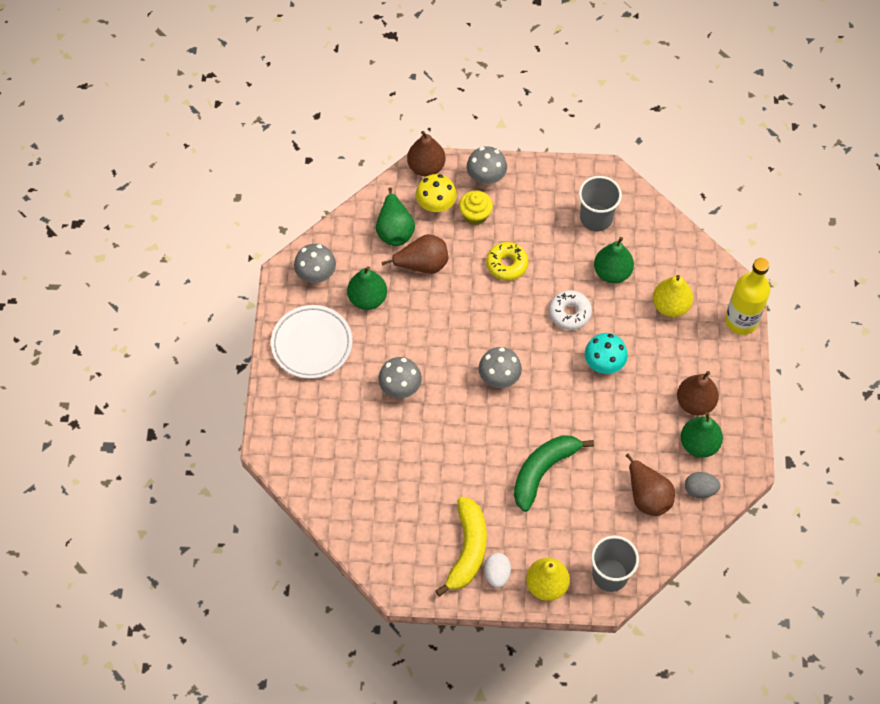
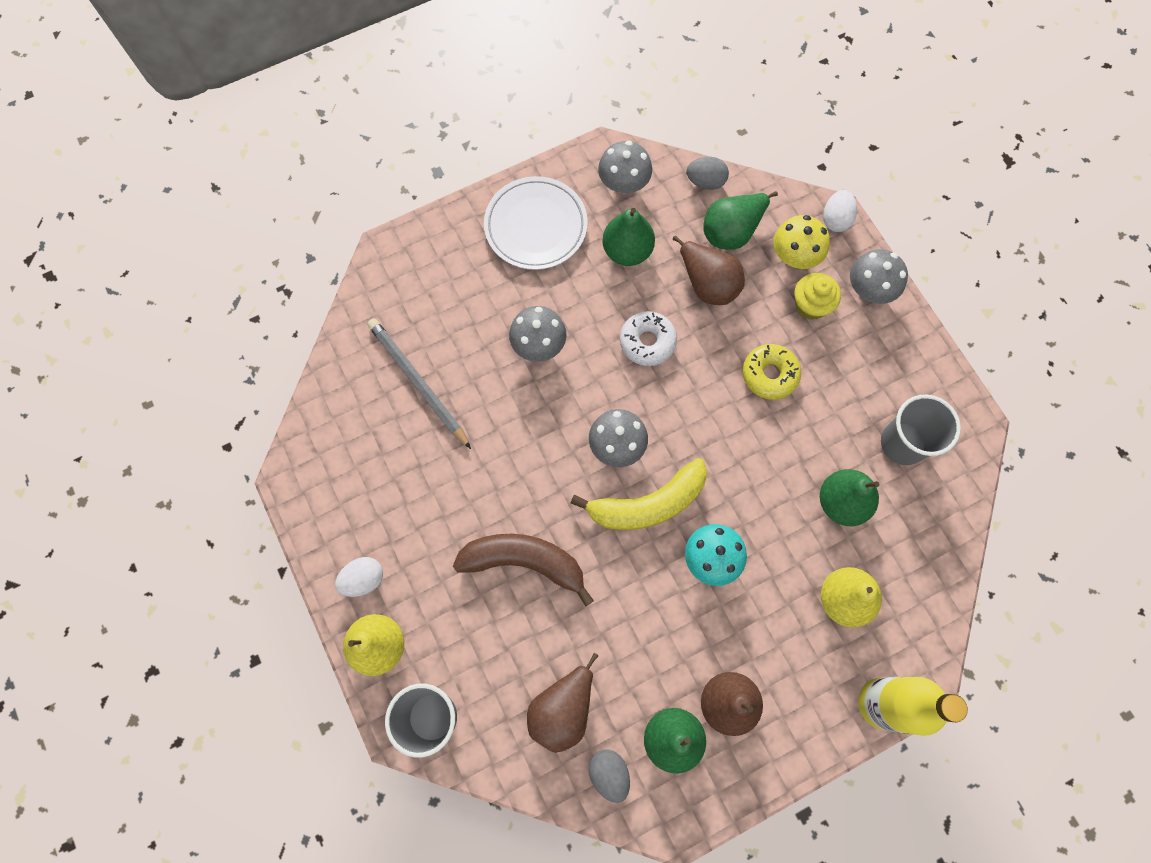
camera: 60 degrees right, 10 degrees up
(348, 225) = (705, 182): none -> grey egg
(379, 475) = (418, 382): none -> grey pencil
(426, 167) = (835, 219): brown pear -> white egg
(467, 550) = (377, 529): yellow banana -> yellow banana (647, 504)
(543, 471) = (524, 562): green banana -> brown banana
(570, 313) = (752, 481): white donut -> white donut (647, 342)

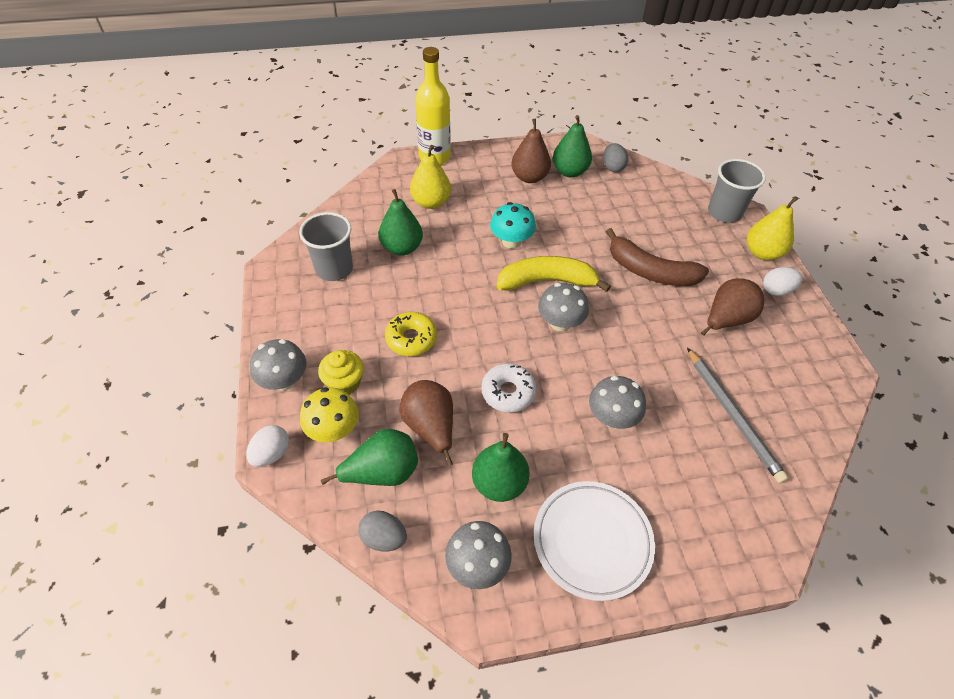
camera: 165 degrees left, 20 degrees down
(563, 709) = (636, 197): brown pear -> brown pear (726, 320)

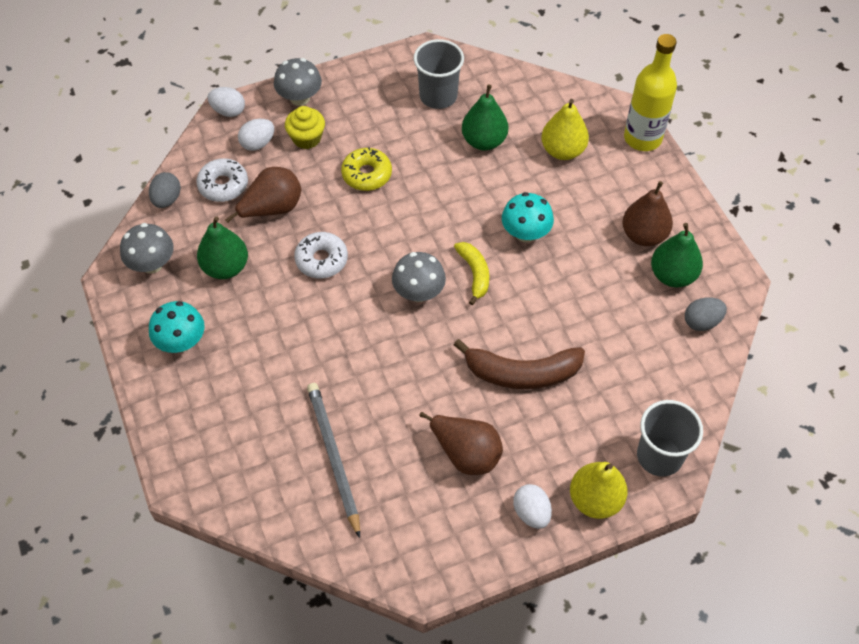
camera: 80 degrees right, 5 degrees up
(333, 429) = (258, 143): yellow mushroom -> white egg
(382, 472) = (223, 185): green pear -> white donut
(547, 281) = (474, 274): yellow banana -> yellow banana, size x0.60
(592, 541) = (181, 342): white plate -> turquoise mushroom
(612, 417) = (310, 348): grey mushroom -> none
(650, 271) = (521, 373): brown banana -> brown banana turned 105 degrees counterclockwise
(732, 415) = (333, 457): grey pencil -> grey pencil turned 105 degrees clockwise

